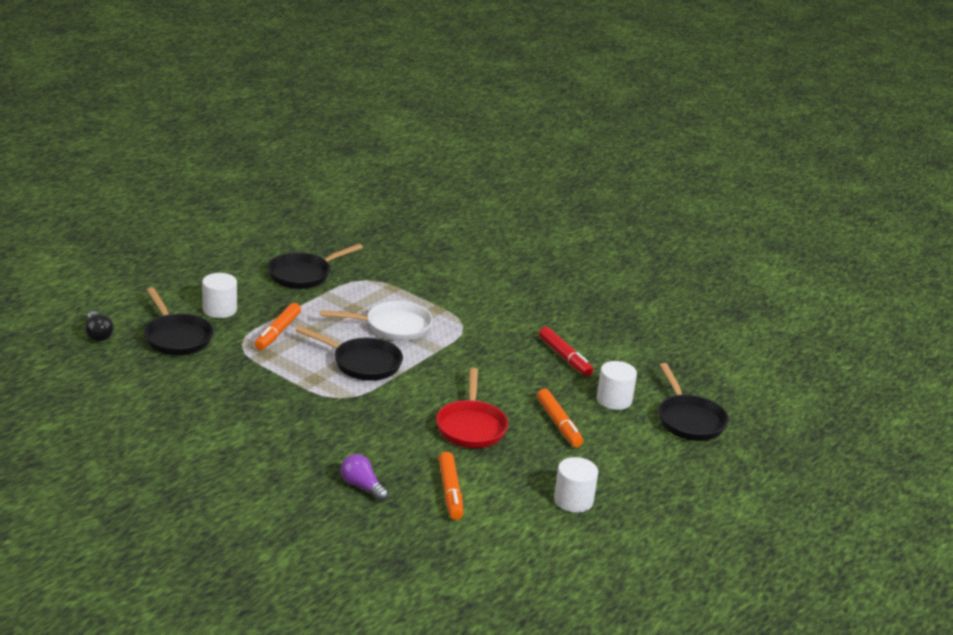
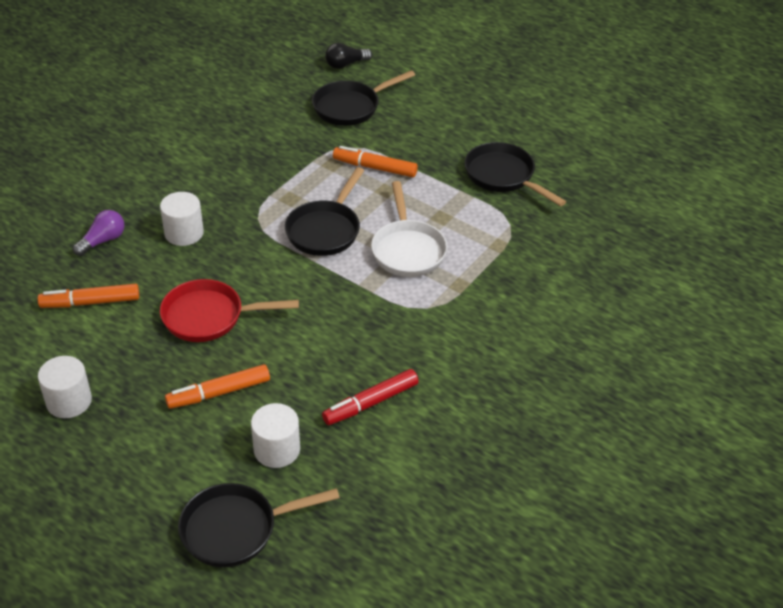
camera: 90 degrees right, 15 degrees up
(219, 310) = (410, 127): white cylinder -> white cylinder (184, 233)

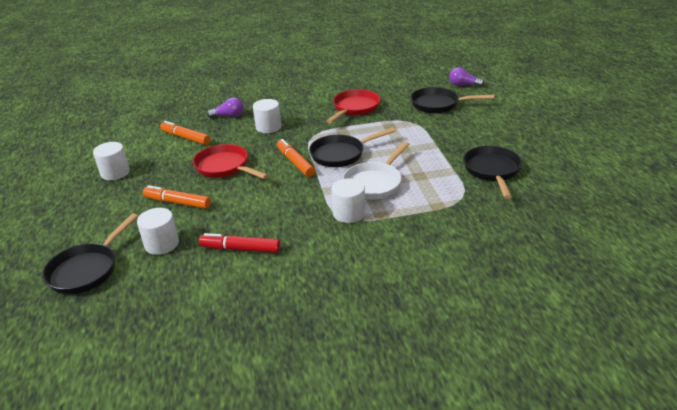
camera: 45 degrees right, 10 degrees down
(236, 529) = (87, 270): black pan -> black pan turned 90 degrees counterclockwise
(258, 155) = (355, 108): none -> red pan
(346, 64) = (463, 85): black light bulb -> purple light bulb
(375, 168) = (412, 136): orange marker -> orange marker (295, 162)
(426, 300) = (349, 213): none -> white cylinder

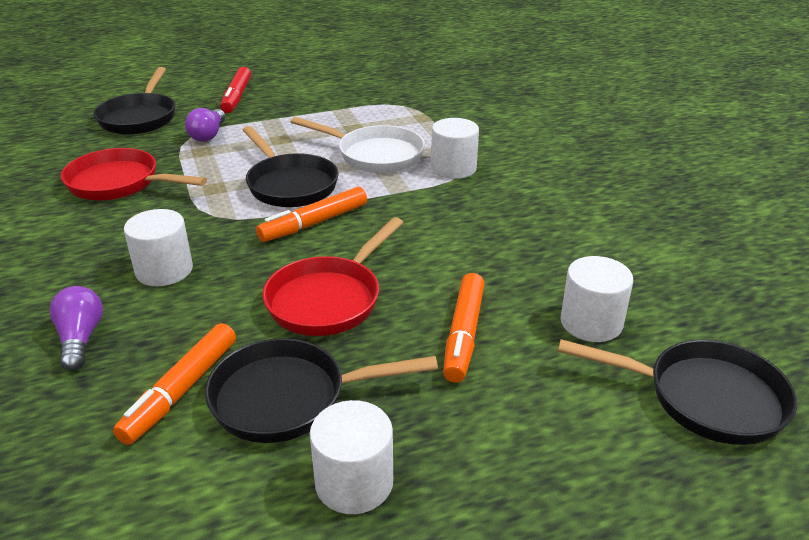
camera: 100 degrees left, 0 degrees up
(240, 249) = (566, 241): red marker -> red marker (237, 97)
(463, 85) = (77, 101): purple light bulb -> purple light bulb (208, 135)
(492, 171) = (341, 89): black pan -> black pan (288, 398)

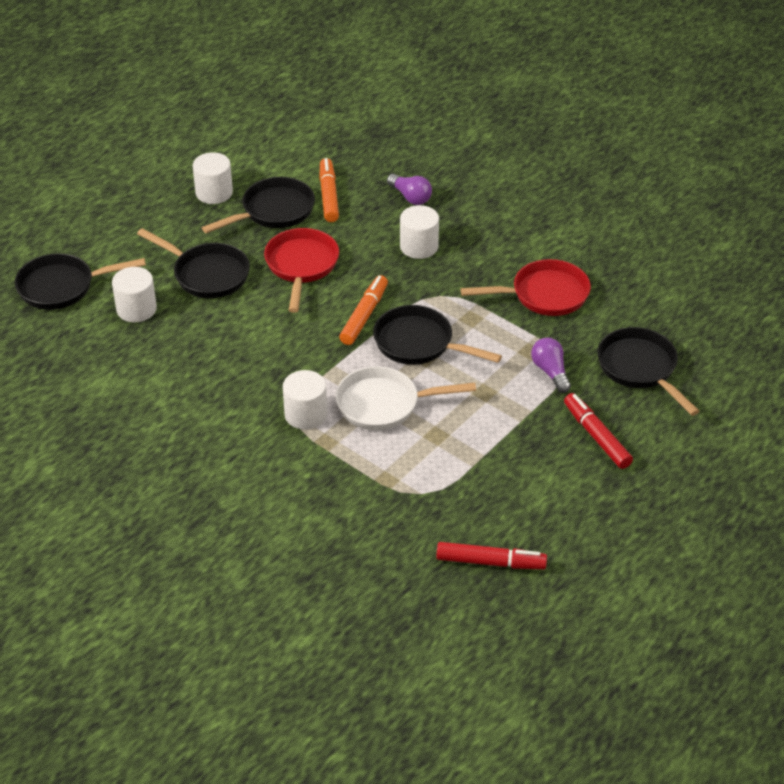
camera: 150 degrees right, 10 degrees up
(393, 70) = (490, 562): none -> red marker
(464, 334) = (207, 274): orange marker -> black pan

